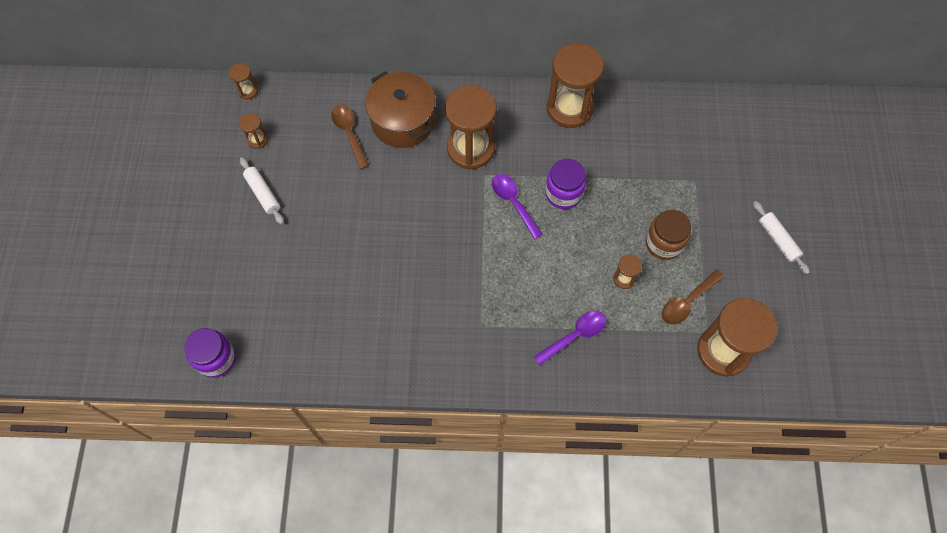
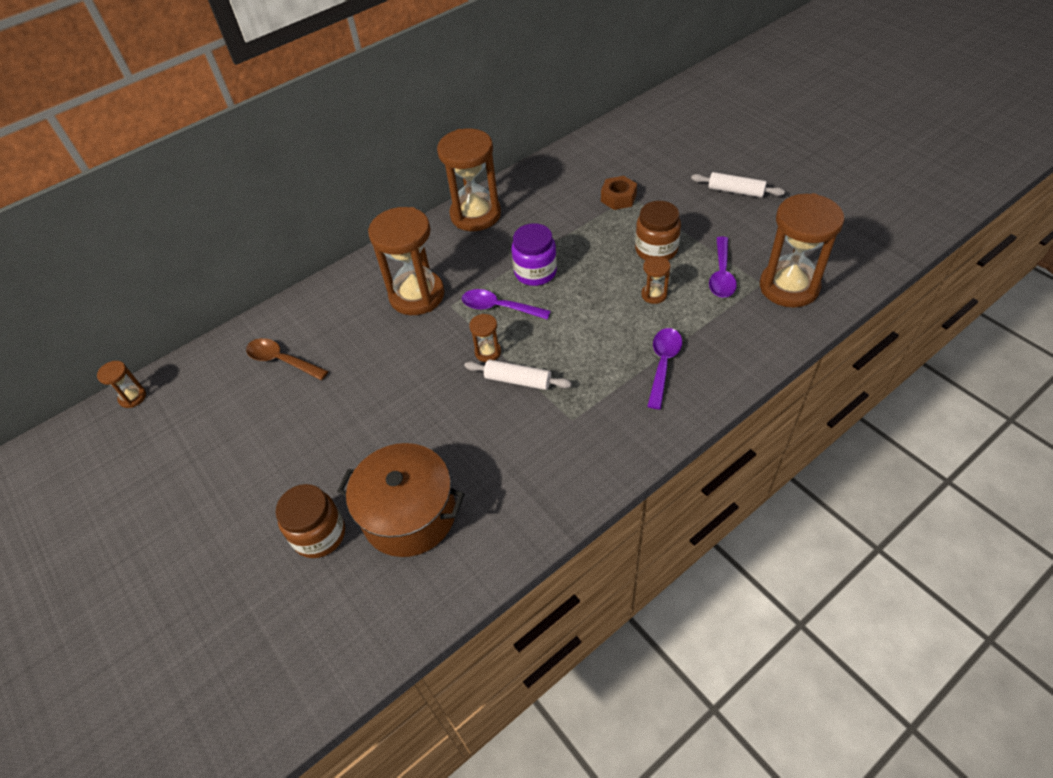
camera: 35 degrees left, 15 degrees down
(216, 358) = (314, 674): purple jar -> none
(257, 140) = (181, 430): brown hourglass -> brown hourglass (488, 352)
(263, 193) = (230, 472): white rolling pin -> white rolling pin (518, 380)
(279, 277) = (319, 534): none -> brown jar
(403, 121) = (329, 317): brown pot -> brown pot (409, 514)
(684, 175) = (618, 198): none -> brown nut
(687, 302) = (721, 275): brown spoon -> purple spoon

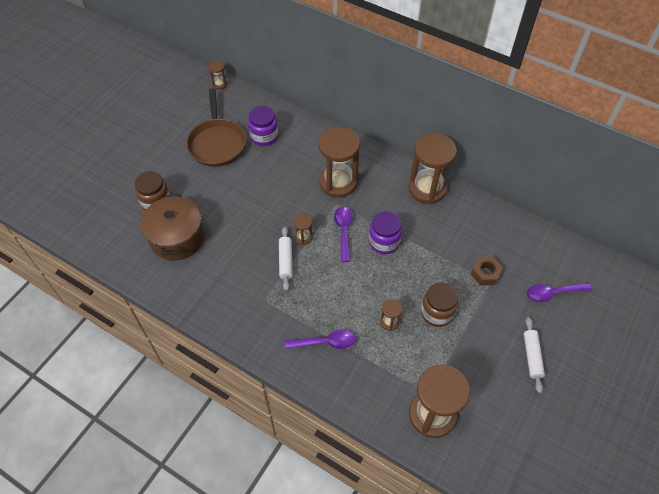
camera: 65 degrees right, 5 degrees up
(253, 423) = (217, 143): none -> brown pan
(282, 360) = (264, 137): brown spoon -> purple jar
(721, 275) = (427, 363): purple spoon -> purple spoon (552, 293)

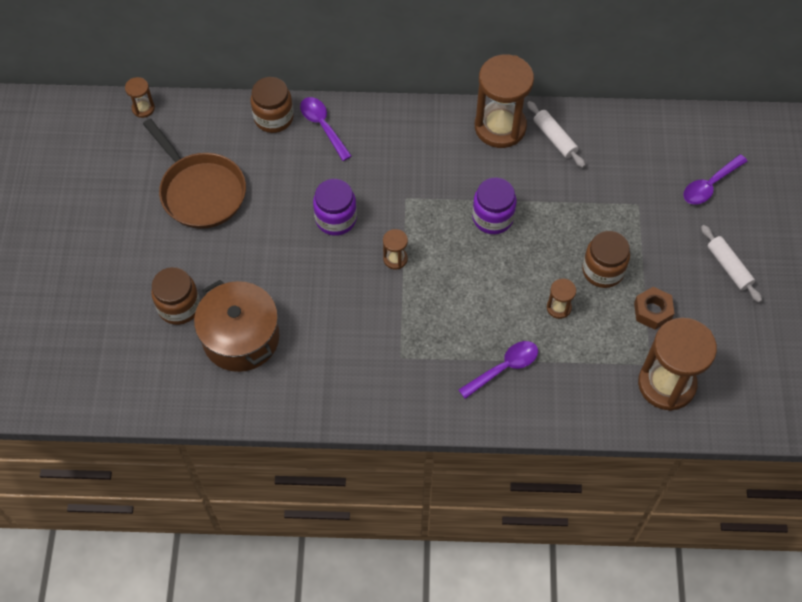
camera: 30 degrees left, 5 degrees up
(264, 137) = (256, 154): purple jar -> purple jar (336, 219)
(285, 261) = (394, 298): white rolling pin -> white rolling pin (554, 138)
(289, 121) = (273, 118): none -> brown jar
(338, 182) = (390, 170): brown hourglass -> none
(343, 231) = (437, 228): purple spoon -> purple spoon (323, 126)
(485, 273) = (626, 198): brown nut -> brown nut (652, 311)

